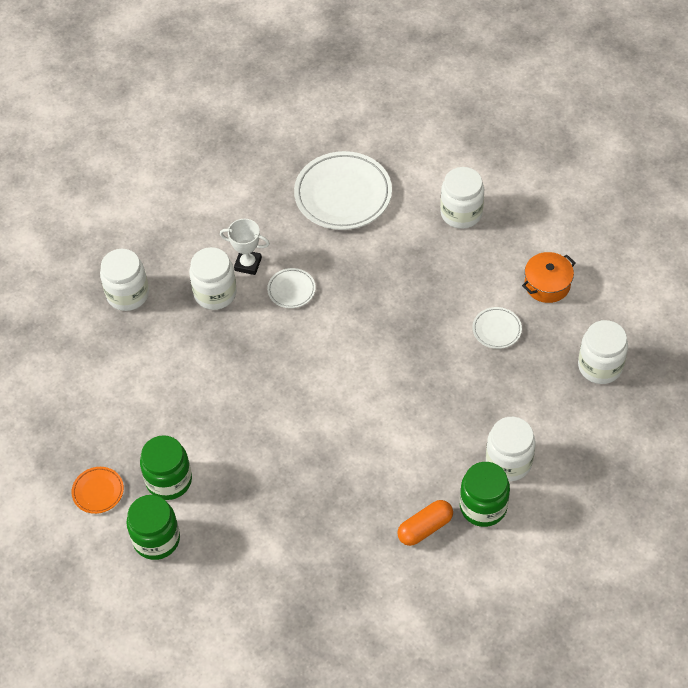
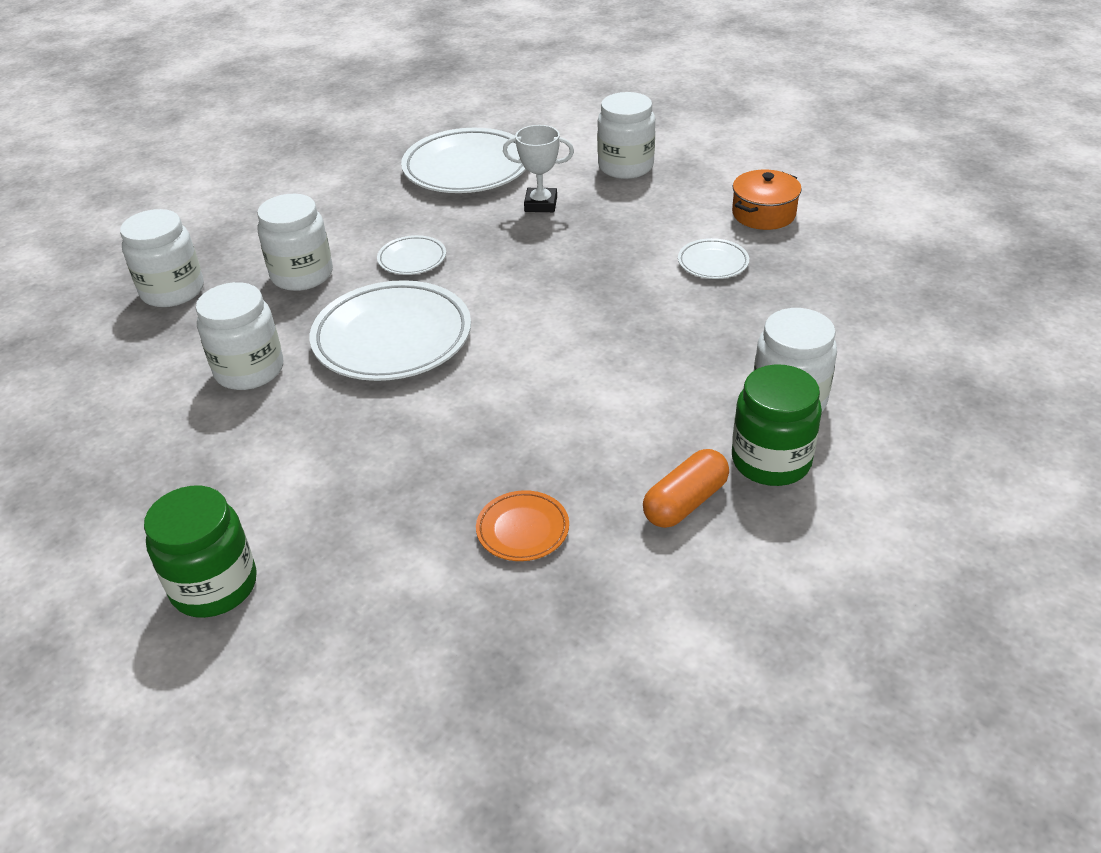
camera: 10 degrees left, 15 degrees down
(98, 491) = (110, 531): orange plate -> orange plate (522, 529)
(169, 480) = (236, 498): green jar -> none
(248, 264) = (347, 242): white trophy -> white trophy (541, 204)
(270, 365) = (392, 338): none -> white plate
(600, 366) = (873, 281): white jar -> white jar (249, 370)

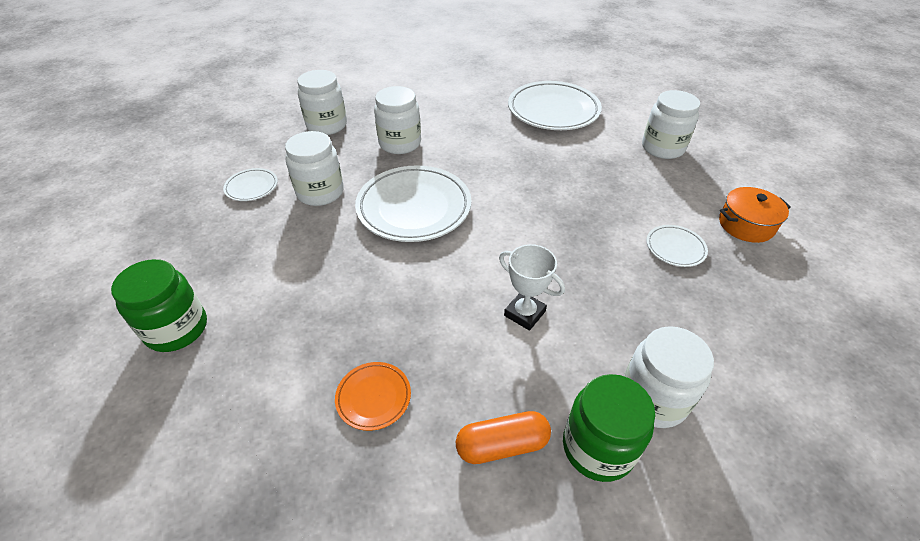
camera: 30 degrees right, 5 degrees up
(412, 259) = (470, 159): white plate -> white plate (252, 187)
(541, 204) = (581, 153): white trophy -> white trophy (524, 313)

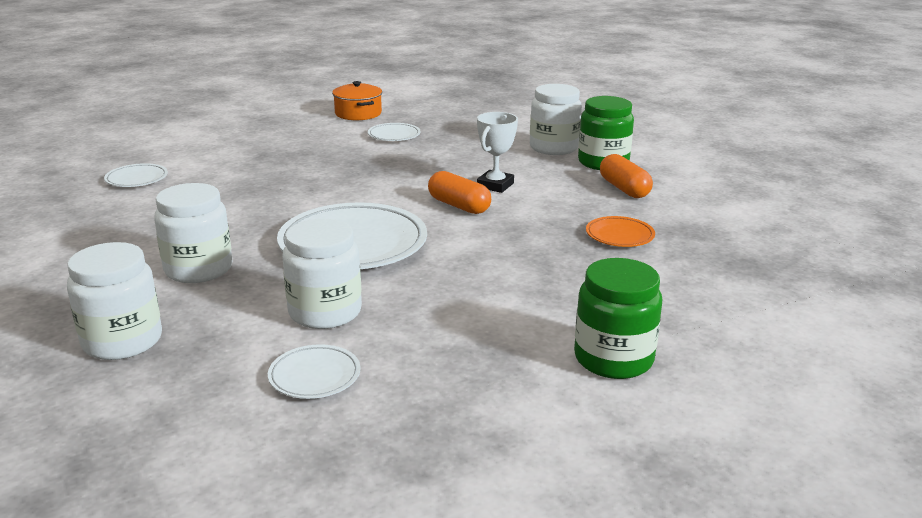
camera: 100 degrees left, 20 degrees down
(476, 277) = (459, 206): none -> orange capsule
(553, 111) = (137, 179): white plate -> white plate, size x0.47
(662, 148) = (235, 133): white jar -> none

